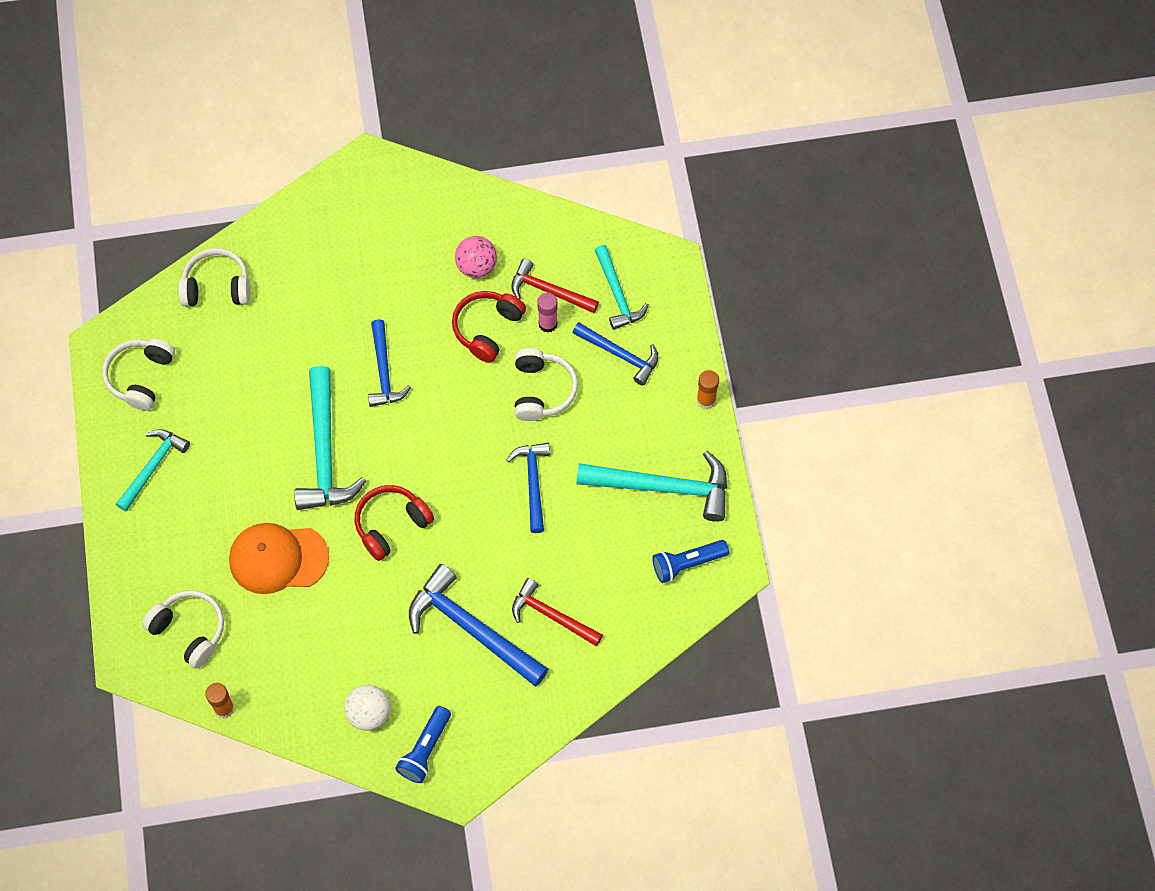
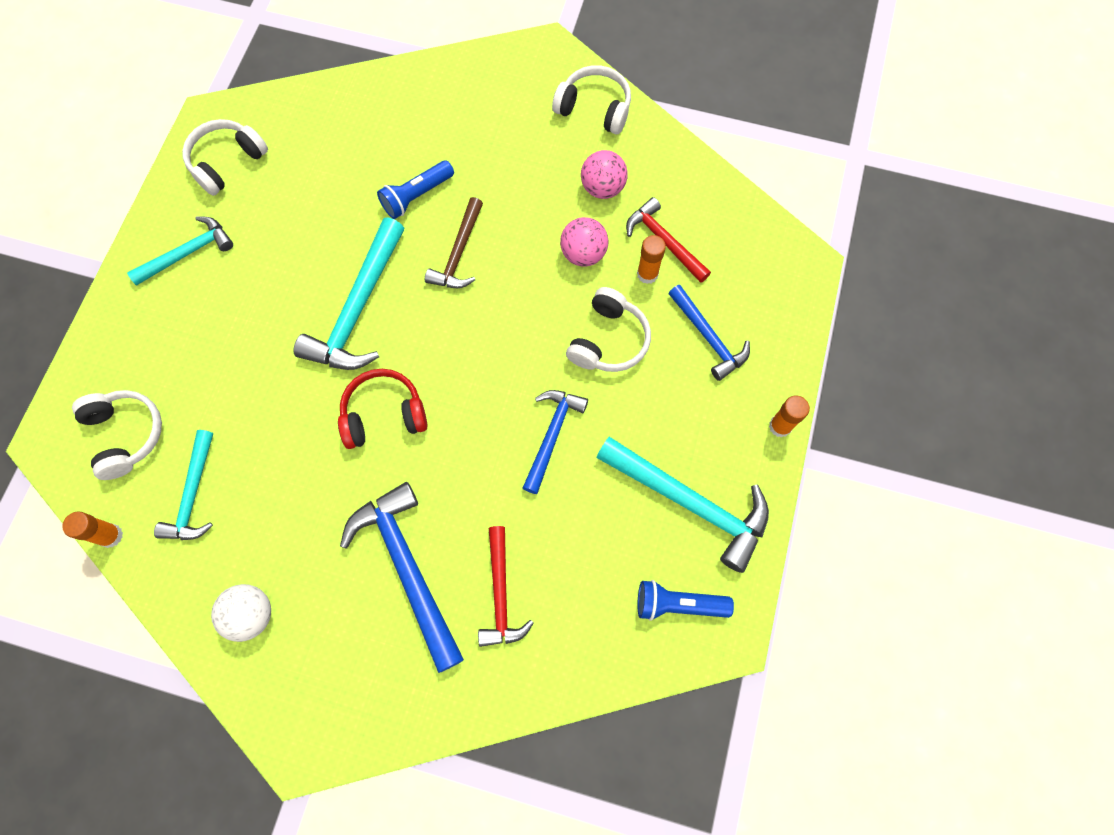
camera: 25 degrees right, 5 degrees up
(217, 287) = (344, 107): white headphones -> white headphones (594, 108)
(278, 559) = (253, 399): orange cap -> none
(384, 371) = (458, 253): blue hammer -> brown hammer
(425, 750) = (287, 687): blue flashlight -> blue flashlight (416, 196)
(487, 329) = (583, 254): red headphones -> pink ball
(548, 324) = (647, 274): pink glue stick -> orange glue stick
(551, 615) = (500, 594): red hammer -> red hammer turned 150 degrees counterclockwise
(617, 294) = (734, 273): turquoise hammer -> turquoise hammer (193, 495)

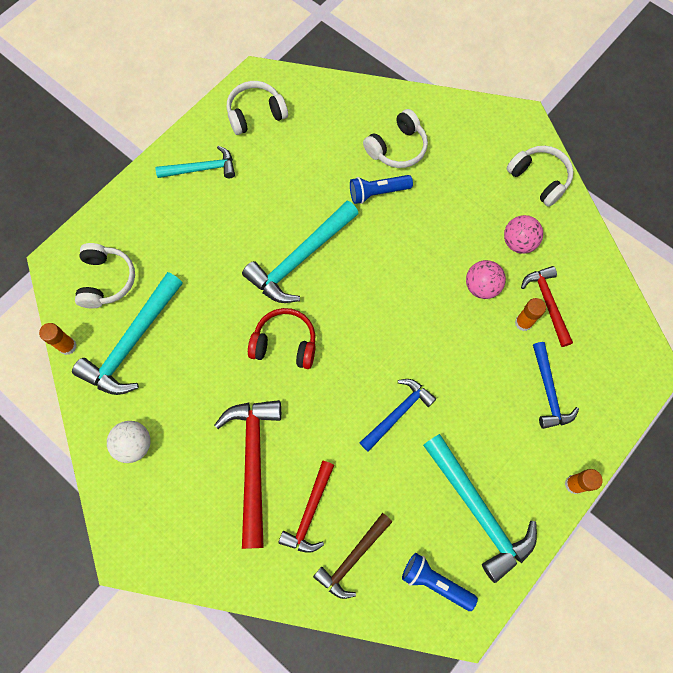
camera: 25 degrees right, 0 degrees up
(193, 495) = (132, 342): turquoise hammer -> turquoise hammer, size x1.61
(408, 568) = (253, 462): blue hammer -> red hammer
(458, 253) = (389, 248): brown hammer -> brown hammer (352, 558)
(608, 340) = (471, 360): white headphones -> white headphones (397, 148)

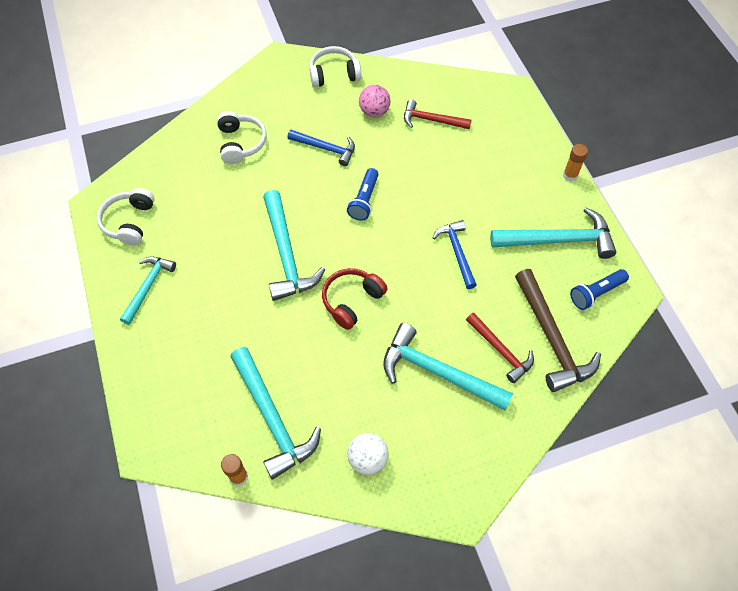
camera: 60 degrees left, 10 degrees down
(106, 280) = (197, 414): white headphones -> none
(253, 462) = (438, 372): red hammer -> turquoise hammer
(352, 558) = (551, 338): brown hammer -> brown hammer, size x1.61
(377, 193) = (269, 175): blue flashlight -> blue flashlight (364, 200)
(481, 287) = (393, 151): pink ball -> none
(523, 323) = (437, 141): orange glue stick -> none
(548, 391) = (496, 154): blue hammer -> blue hammer (326, 148)

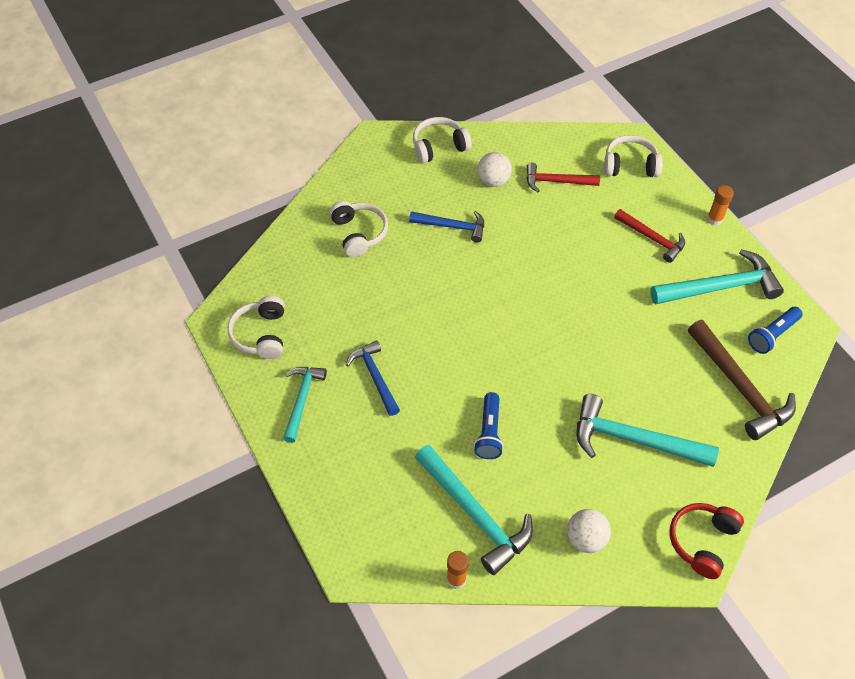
camera: 10 degrees left, 5 degrees down
(286, 254) = (441, 343): turquoise hammer -> none
(352, 301) = (524, 381): red headphones -> red headphones (702, 542)
(364, 200) = (508, 275): blue flashlight -> blue flashlight (489, 432)
(374, 112) = (493, 181): pink ball -> white ball
(457, 252) = (620, 315): blue hammer -> blue hammer (375, 377)
(500, 351) = (691, 408): red hammer -> red hammer (652, 238)
(503, 114) = (630, 165): none -> white headphones

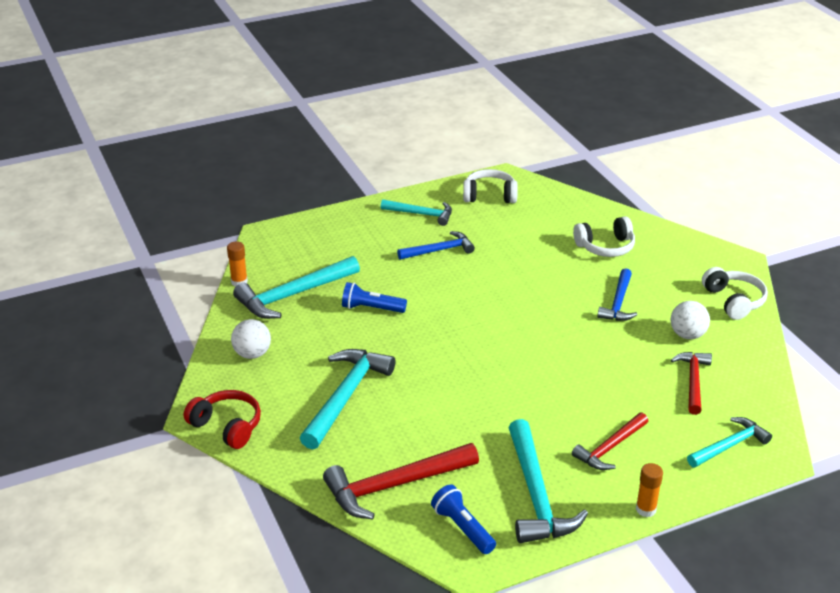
camera: 95 degrees right, 20 degrees down
(630, 165) = (729, 445): white headphones -> turquoise hammer
(739, 387) = (394, 485): brown hammer -> red hammer

